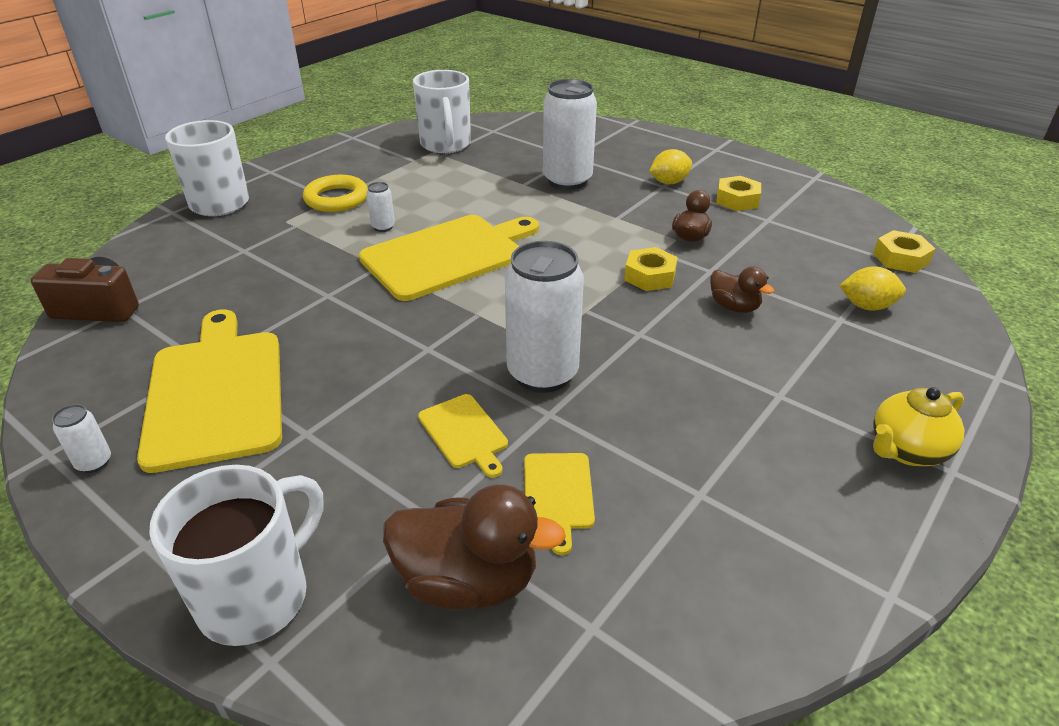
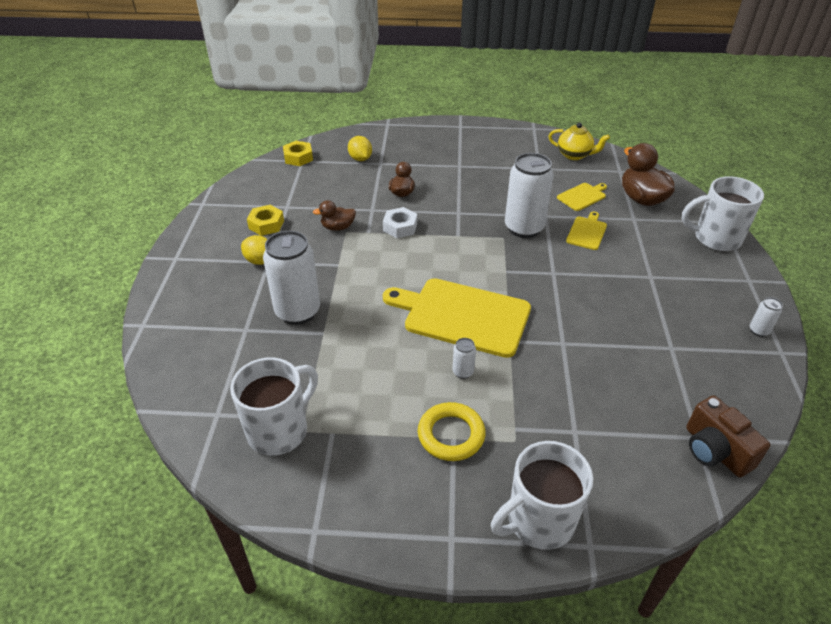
camera: 125 degrees left, 5 degrees up
(216, 392) = (677, 325): yellow cutting board -> none
(650, 276) = (400, 227): yellow nut -> white nut
(906, 451) = (460, 135): yellow teapot -> yellow teapot (574, 155)

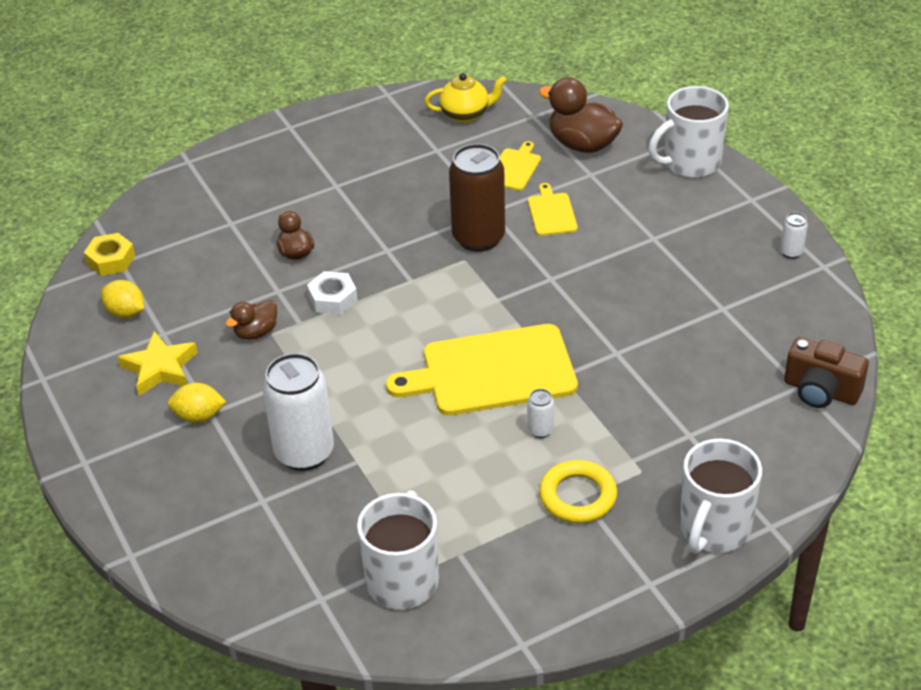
camera: 30 degrees left, 0 degrees up
(266, 224) = (160, 368): yellow nut -> yellow star
(360, 159) = (198, 227): yellow lemon -> yellow lemon (126, 312)
(524, 228) = (478, 238): white can -> brown can

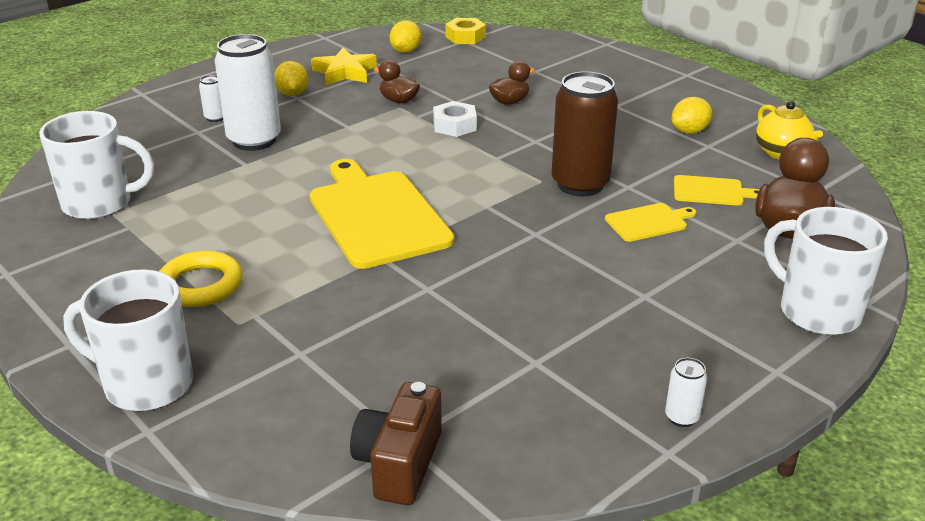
camera: 75 degrees right, 10 degrees down
(407, 154) = (689, 131): none -> yellow lemon
(540, 430) = (295, 252): white can -> white can (215, 118)

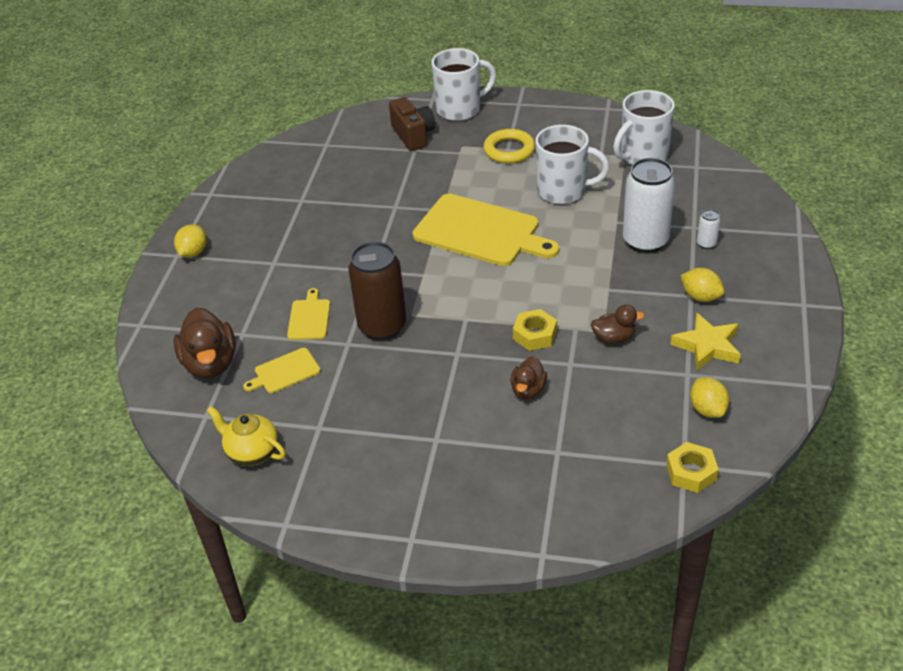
camera: 145 degrees right, 10 degrees up
(399, 463) = (319, 137): brown camera -> brown camera (413, 135)
(454, 125) = (535, 335): white nut -> yellow nut
(648, 222) = (309, 318): yellow cutting board -> yellow cutting board turned 150 degrees clockwise
(682, 417) = (213, 210): white can -> none
(689, 131) = (346, 438): yellow lemon -> yellow lemon (193, 252)
(816, 311) = (168, 303): white mug -> white mug (563, 191)

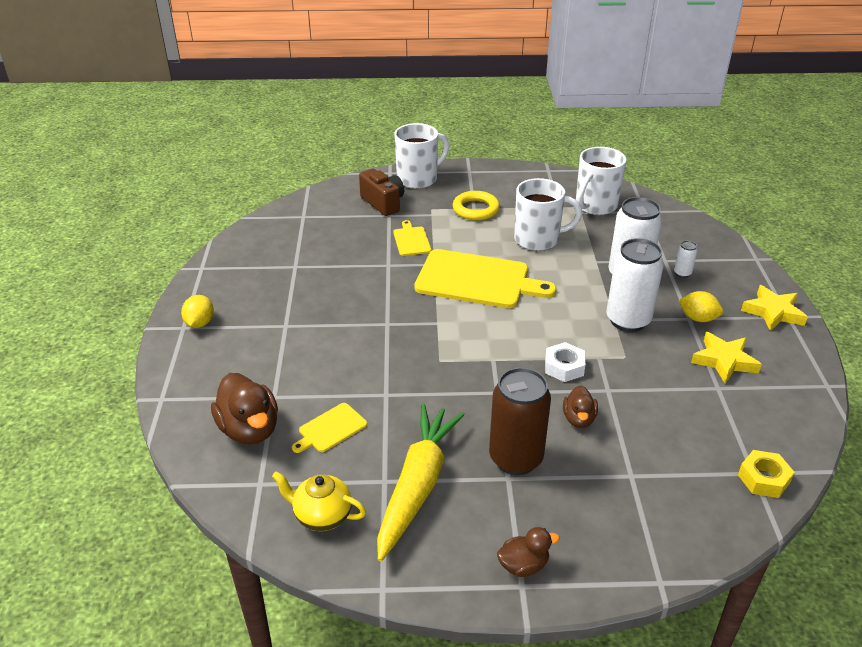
camera: 15 degrees left, 5 degrees down
(309, 318) = (339, 373): yellow cutting board -> yellow cutting board (411, 240)
(347, 436) = (417, 486): none -> yellow carrot
(382, 326) = (415, 374): brown can -> brown can (515, 458)
(535, 335) = (564, 367): yellow nut -> white nut
(614, 338) = (637, 362): brown duck -> brown duck (523, 565)
(623, 291) = (628, 320): none -> white can
(707, 409) = (750, 418): yellow lemon -> none
(788, 298) = (773, 312): none -> yellow star

